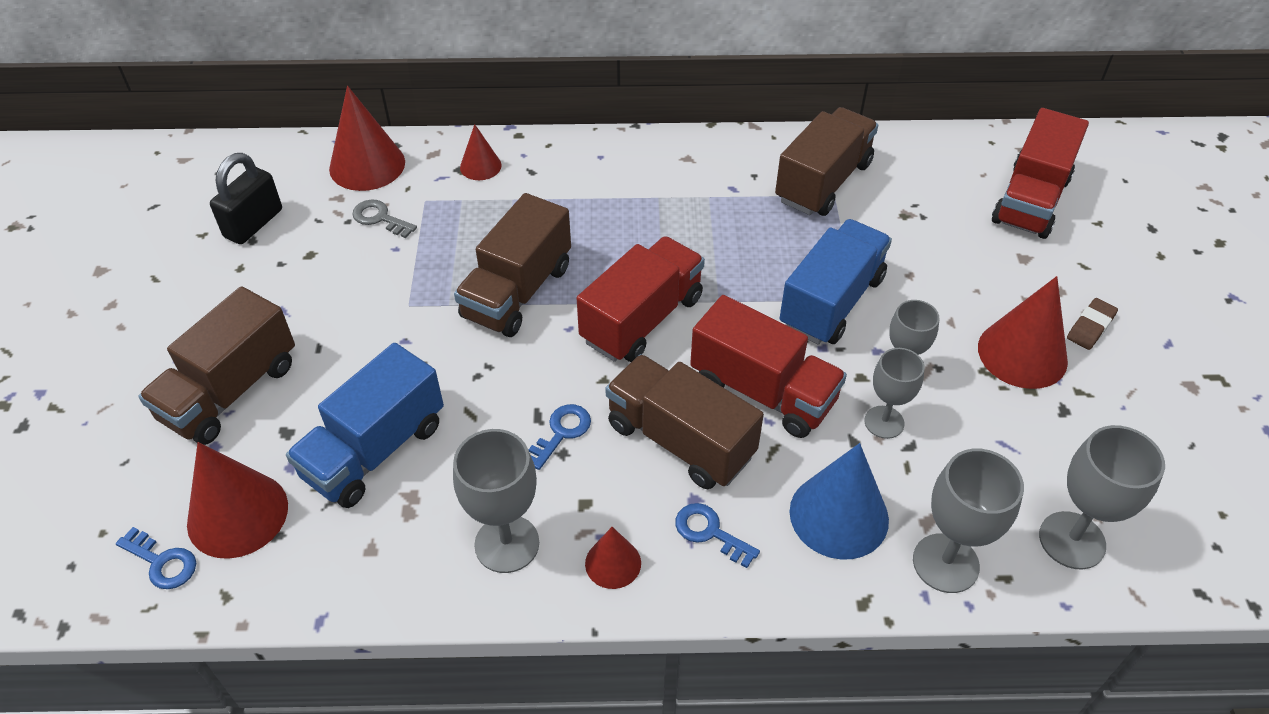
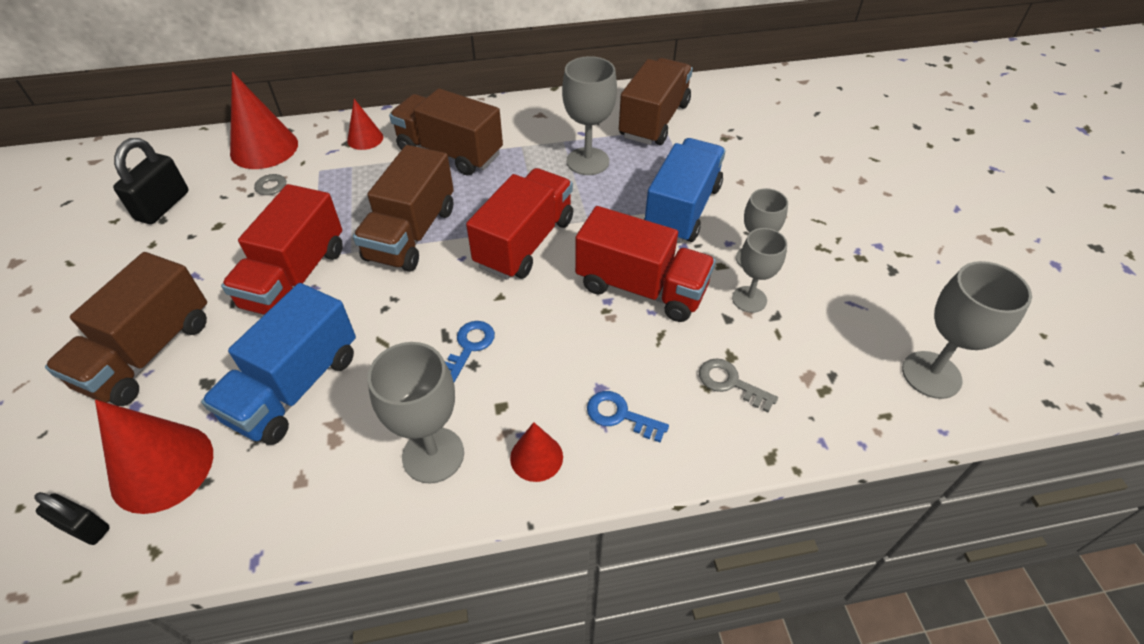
camera: 10 degrees left, 0 degrees up
(162, 562) = (84, 527): blue key -> black padlock
(680, 440) = (577, 338): brown truck -> brown truck (450, 152)
(839, 515) = (730, 383): blue cone -> grey key
(945, 563) = (832, 410): grey goblet -> grey goblet (587, 161)
(1022, 354) = (846, 230): red cone -> none
(1030, 200) = (819, 116): red truck -> red truck (295, 278)
(1090, 327) = (893, 203): brown eraser -> none

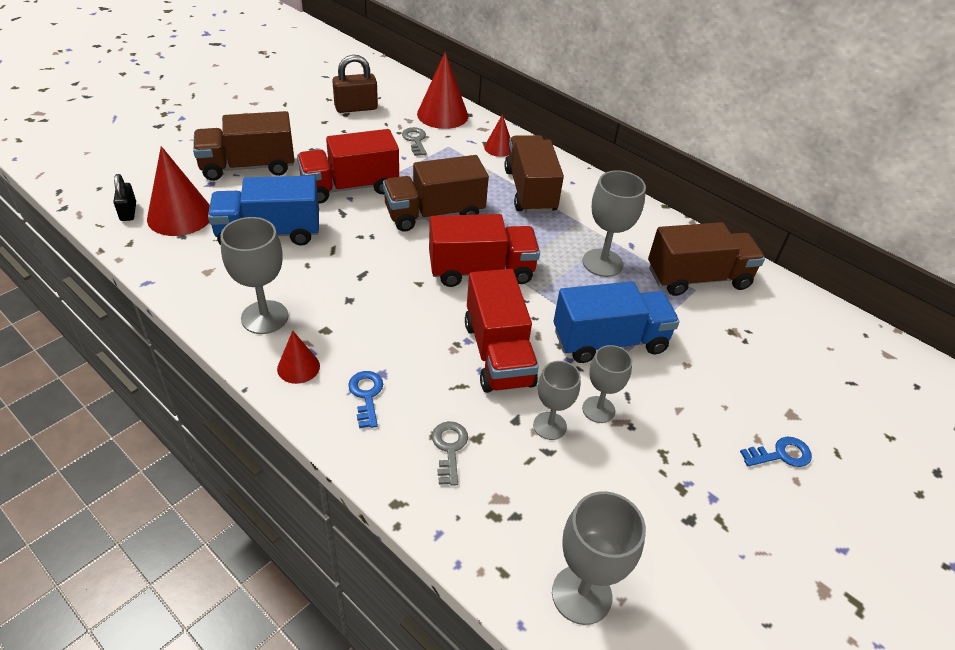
camera: 50 degrees right, 5 degrees down
(163, 206) = (356, 108): black padlock -> brown padlock
(469, 347) = (362, 290): blue key -> blue key (781, 454)

